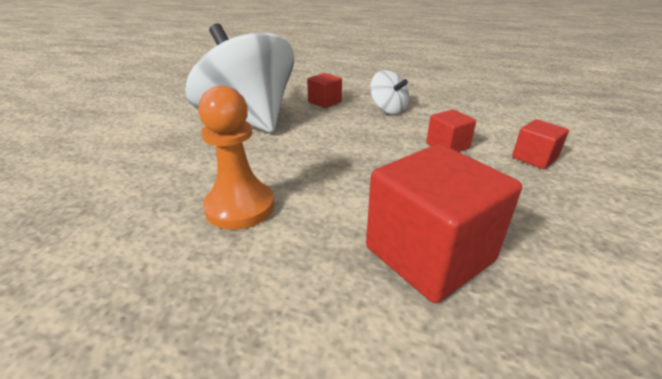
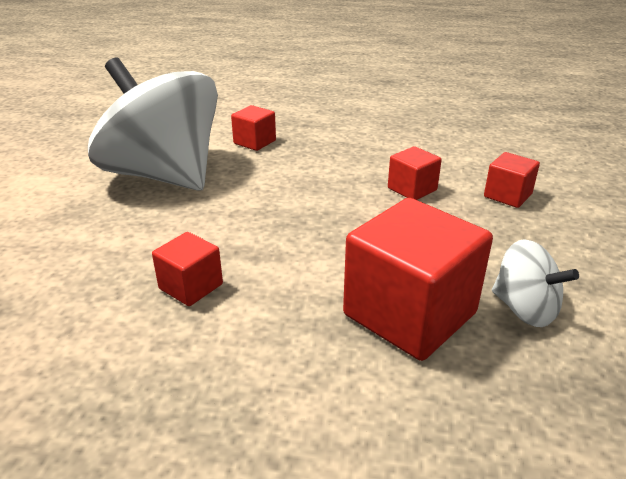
camera: 10 degrees left, 0 degrees up
(240, 207) = (191, 286): orange pawn -> red cube
(388, 109) = (335, 146): white spinning top -> white spinning top (524, 309)

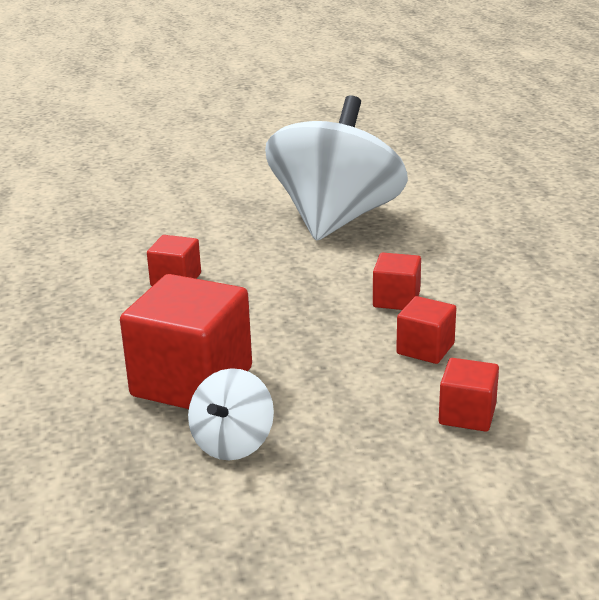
camera: 70 degrees right, 5 degrees down
(254, 142) = (450, 239): red cube -> red cube (396, 299)

